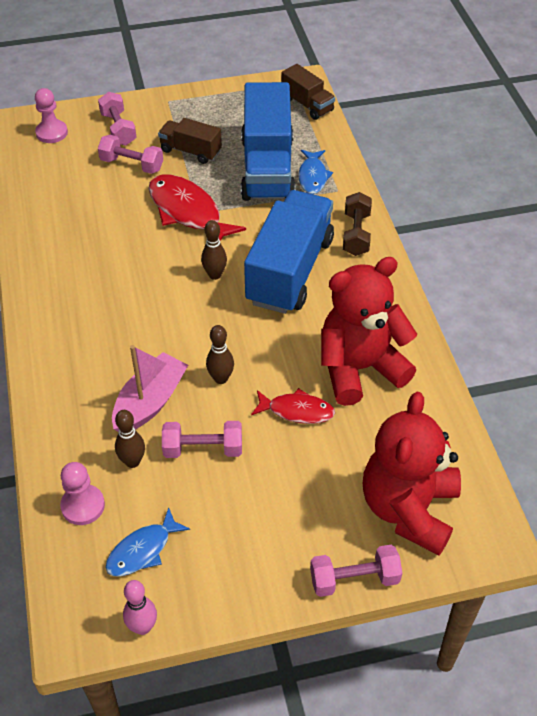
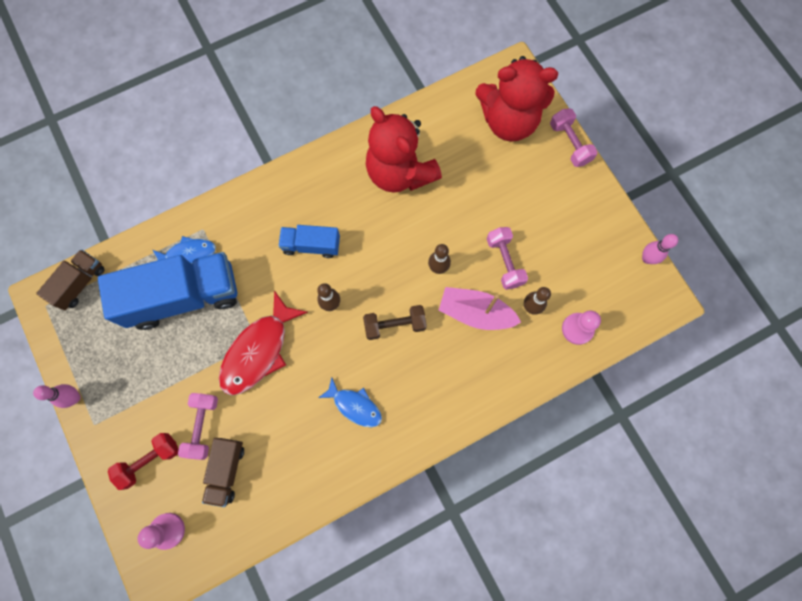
camera: 105 degrees left, 25 degrees up
(118, 129) = (149, 460): pink dumbbell -> red dumbbell
(142, 550) = (596, 276): blue fish -> blue fish (355, 406)
(191, 151) = (172, 375): brown truck -> brown truck (226, 471)
(198, 92) = (75, 397): none -> pink bowling pin
(290, 271) = (311, 245): blue truck -> blue truck, size x0.51
(297, 411) = (451, 207): red fish -> none
(356, 234) = (256, 203): brown dumbbell -> brown dumbbell (395, 325)

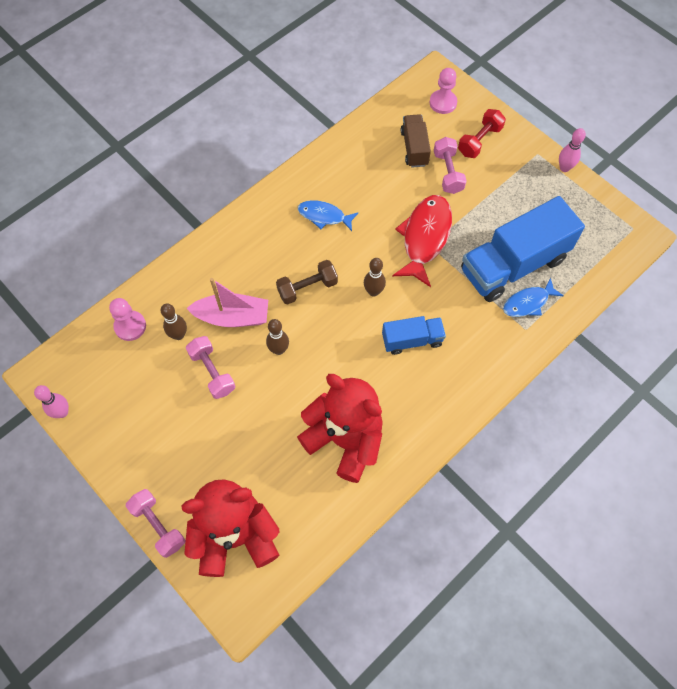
camera: 165 degrees right, 10 degrees down
(80, 283) = (614, 253): brown truck -> none

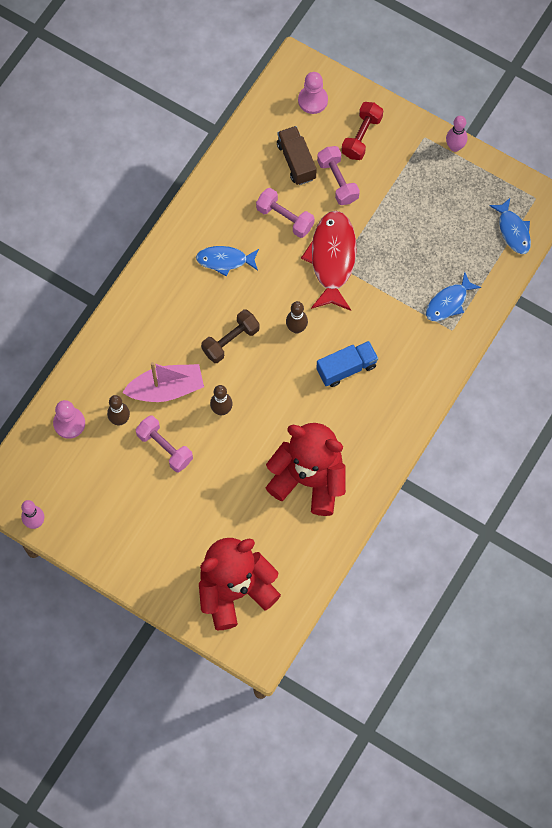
camera: 15 degrees left, 5 degrees up
(158, 525) = (163, 599): pink dumbbell -> pink dumbbell (285, 218)
(513, 265) = (426, 266): blue truck -> none
(605, 252) = (513, 231): none -> blue fish

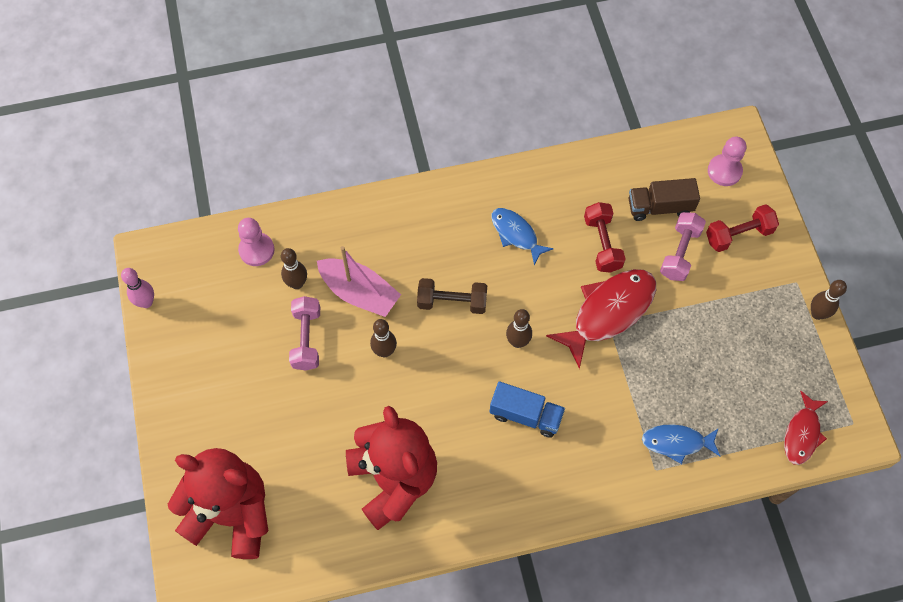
camera: 45 degrees right, 5 degrees down
(285, 218) = (602, 244): pink dumbbell -> red dumbbell
(296, 161) = (659, 207): brown truck -> brown truck turned 120 degrees counterclockwise
(455, 147) = (817, 314): pink bowling pin -> brown bowling pin
(513, 231) = (802, 433): blue fish -> red fish

